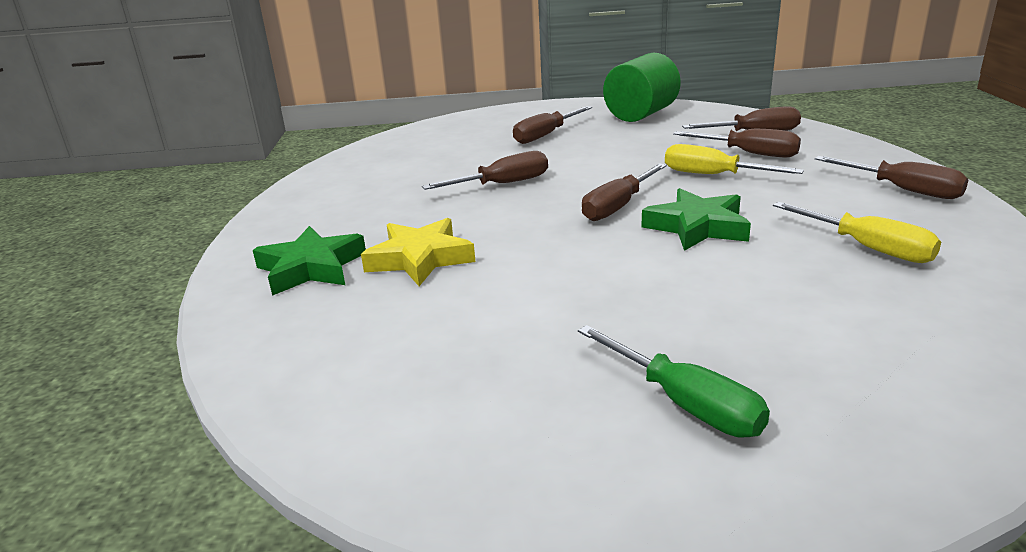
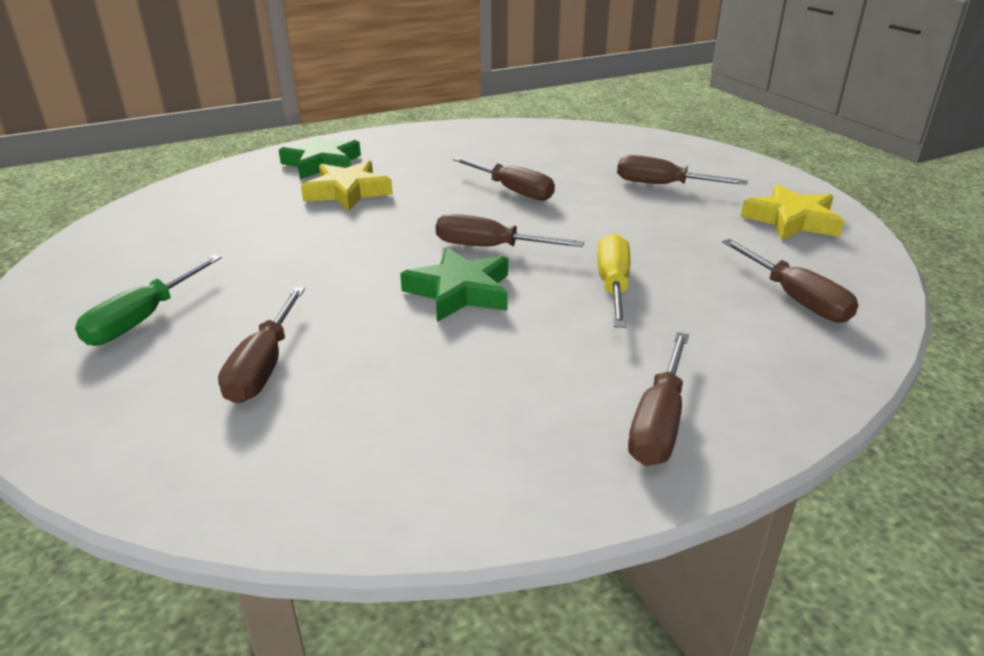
camera: 65 degrees right, 5 degrees up
(641, 114) = (791, 220): green cylinder -> yellow star
(750, 154) = (709, 302): brown screwdriver -> brown screwdriver (263, 367)
(869, 248) = (448, 396): yellow screwdriver -> none

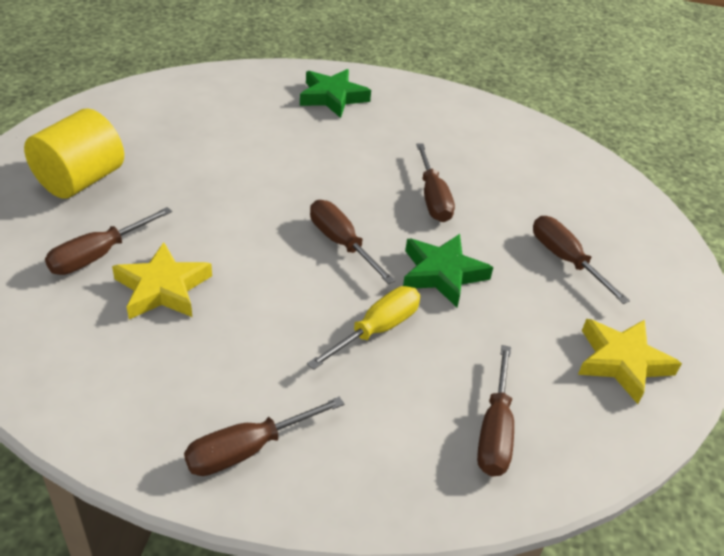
camera: 35 degrees right, 10 degrees up
(142, 319) = (80, 180): green screwdriver -> yellow cylinder
(348, 192) = (315, 135): yellow star -> yellow star (163, 288)
(460, 291) = (271, 269): green star -> green star (442, 273)

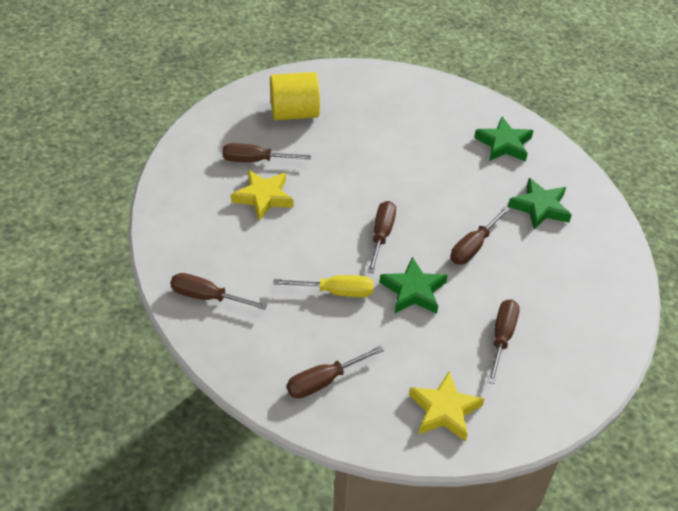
camera: 50 degrees right, 5 degrees up
(434, 132) = (540, 207): none -> green star

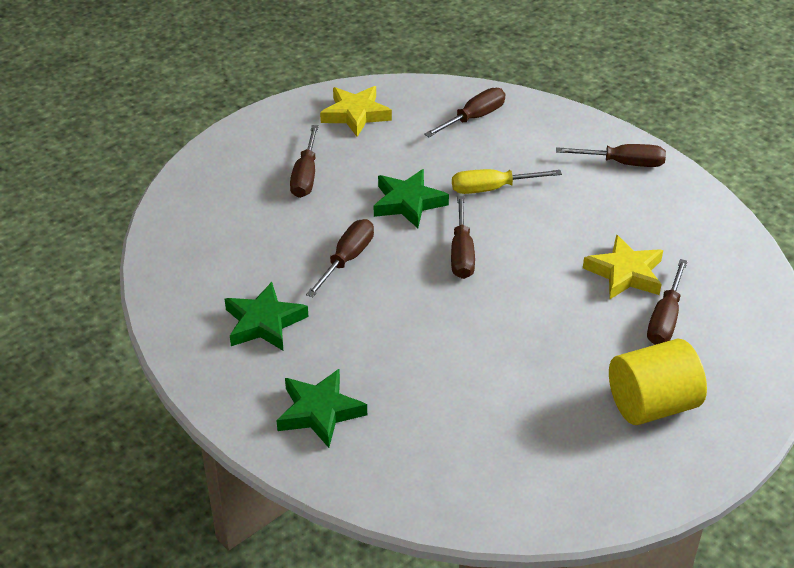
camera: 170 degrees right, 5 degrees down
(255, 160) = (665, 319): brown screwdriver -> brown screwdriver turned 120 degrees clockwise

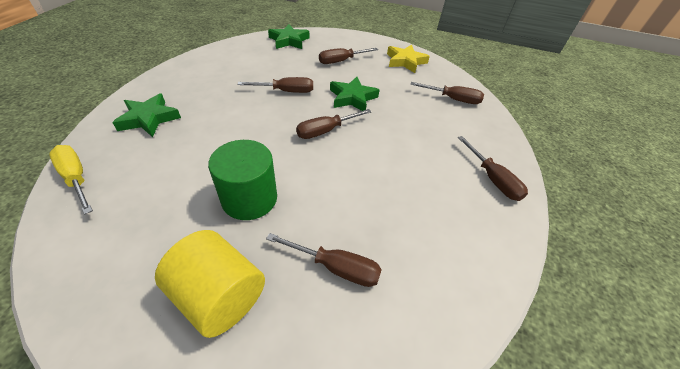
camera: 55 degrees right, 5 degrees up
(264, 322) = (216, 81): green star -> green star (289, 41)
(491, 189) = (397, 125): yellow screwdriver -> yellow screwdriver (76, 177)
(539, 353) = (249, 198): none -> green cylinder
(625, 273) = (372, 220): yellow star -> none
(665, 319) = (336, 267): brown screwdriver -> brown screwdriver turned 150 degrees counterclockwise

